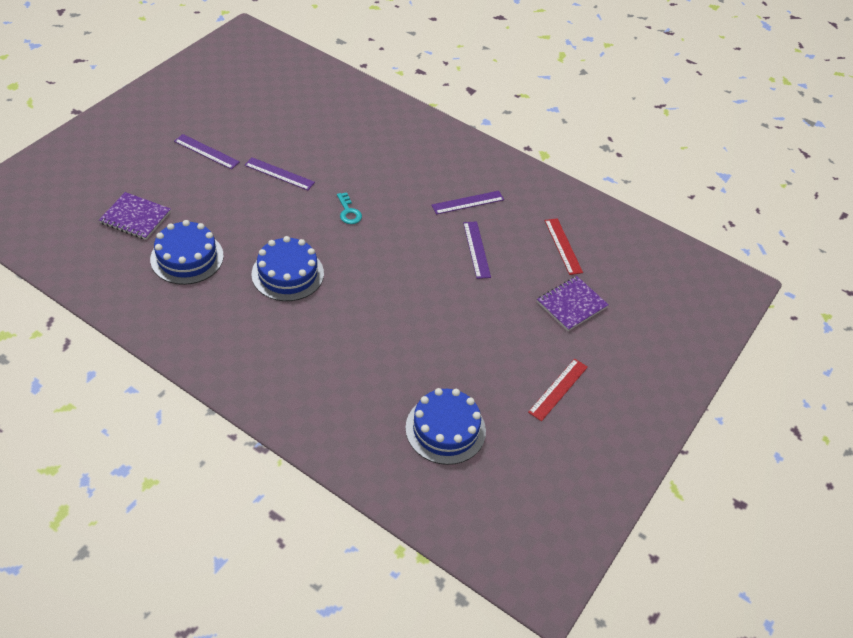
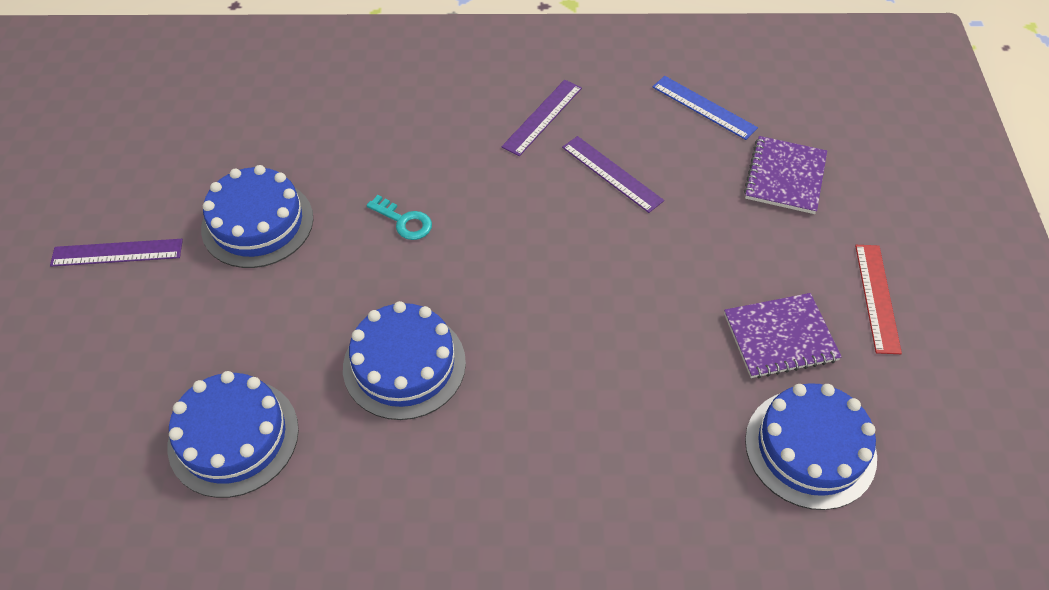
camera: 30 degrees left, 5 degrees up
(135, 217) = (93, 425): purple notebook -> purple notebook (780, 337)
(279, 174) = (257, 223): purple ruler -> blue cake
(563, 246) = (704, 107): red ruler -> blue ruler

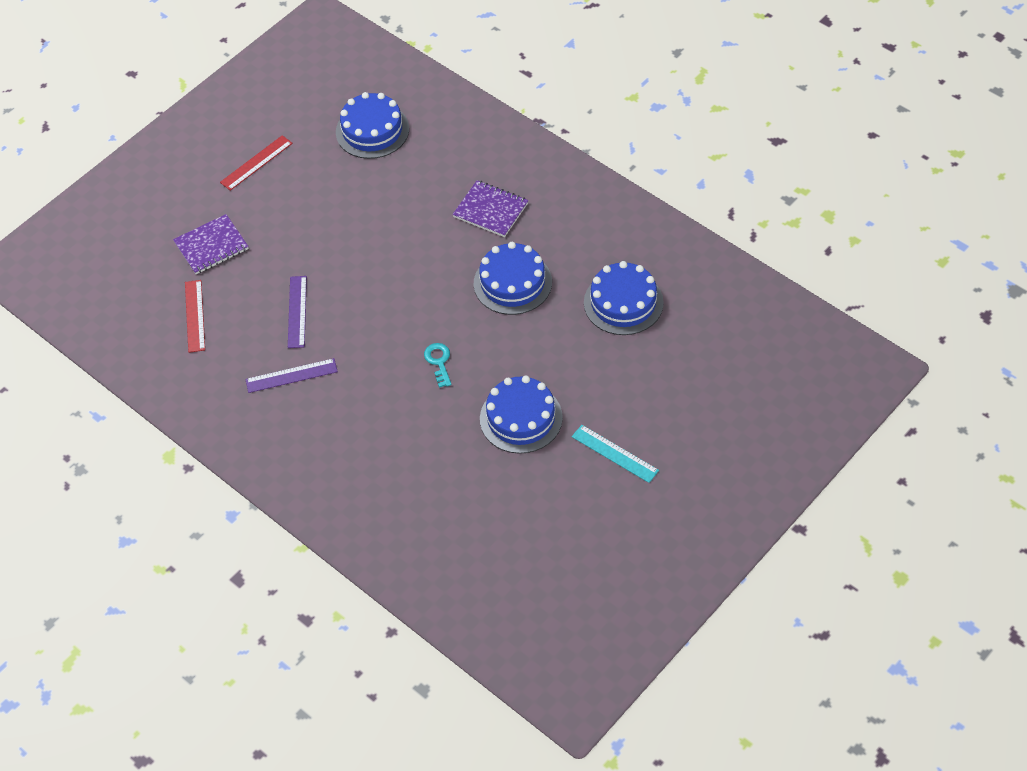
camera: 135 degrees left, 0 degrees up
(117, 253) = (615, 453): purple ruler -> turquoise ruler
(704, 107) = (195, 316): blue ruler -> red ruler
(780, 337) = (324, 177): purple notebook -> purple notebook (490, 210)

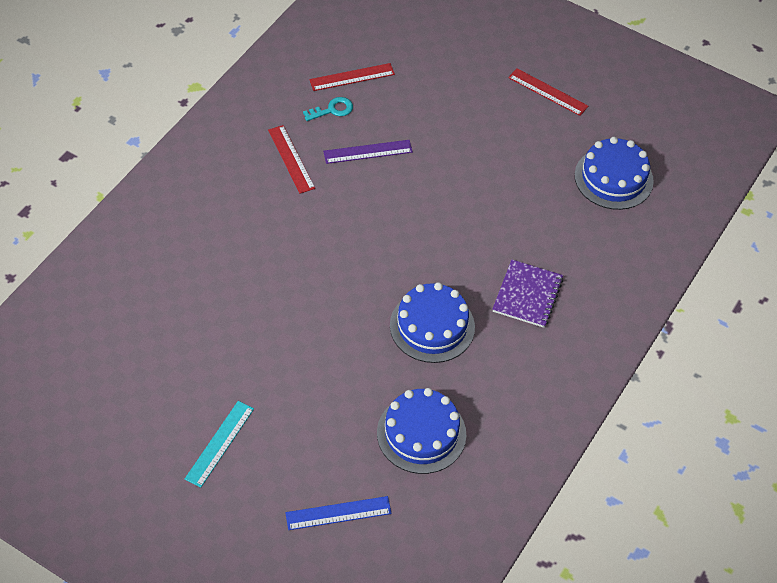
camera: 75 degrees right, 0 degrees up
(211, 246) = (437, 75): purple notebook -> none
(291, 375) = (291, 159): purple ruler -> red ruler
(439, 362) = (321, 274): turquoise key -> turquoise key (332, 110)
(521, 418) = (258, 353): blue cake -> none
(695, 369) = (338, 513): none -> blue ruler

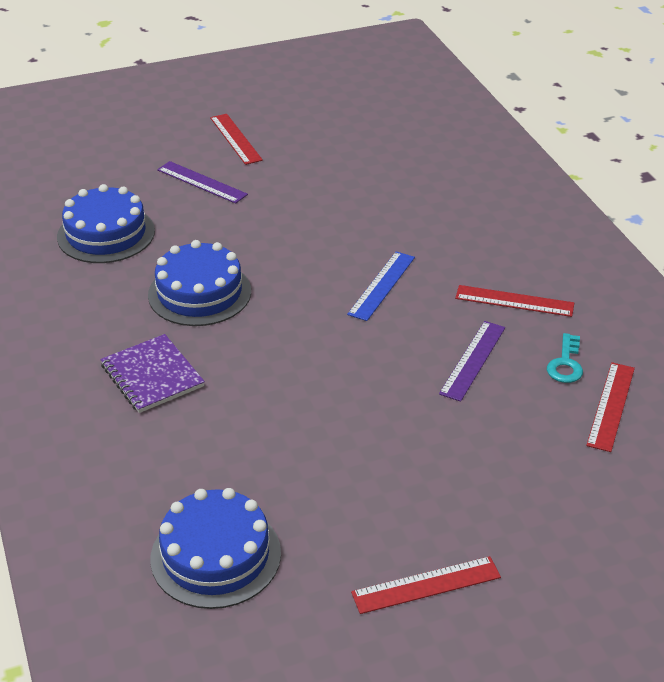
camera: 130 degrees right, 15 degrees down
(219, 443) = (235, 139): turquoise ruler -> red ruler
(303, 421) = (202, 182): none -> purple ruler
(338, 513) = (101, 165): blue ruler -> blue ruler (382, 285)

